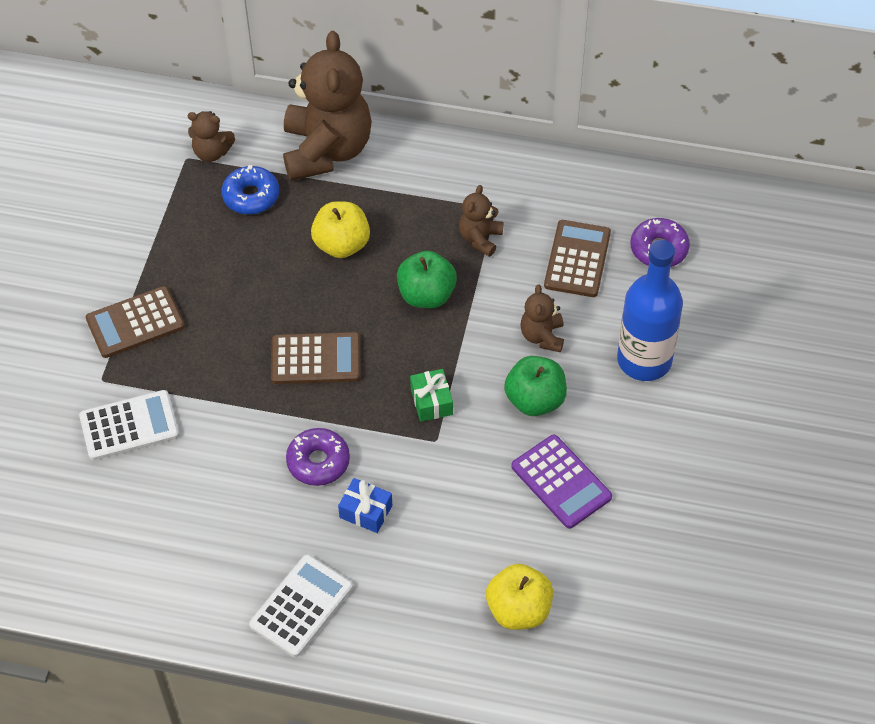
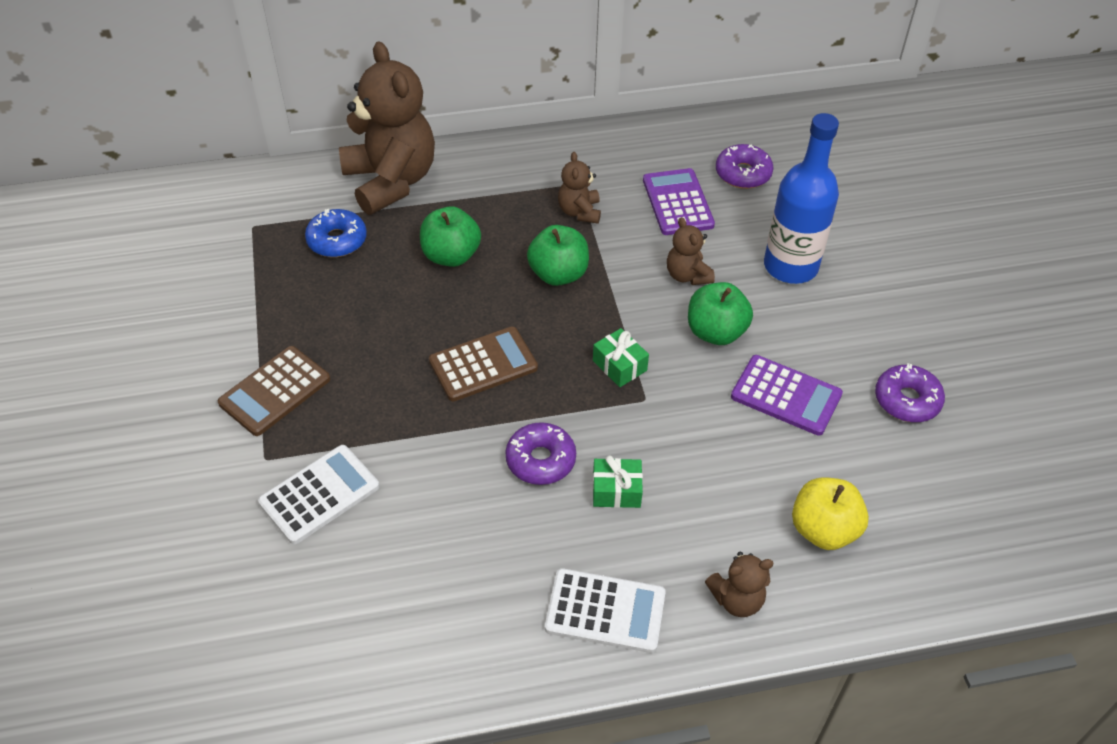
camera: 25 degrees left, 5 degrees down
(212, 152) = (276, 214): brown teddy bear -> brown teddy bear (737, 599)
(301, 606) = (605, 611): white calculator -> white calculator turned 90 degrees clockwise
(342, 245) = (451, 256): yellow apple -> green apple
(366, 511) = (616, 490): blue gift -> green gift
(577, 259) = (677, 203): brown calculator -> purple calculator
(668, 526) = (907, 400): none -> purple donut

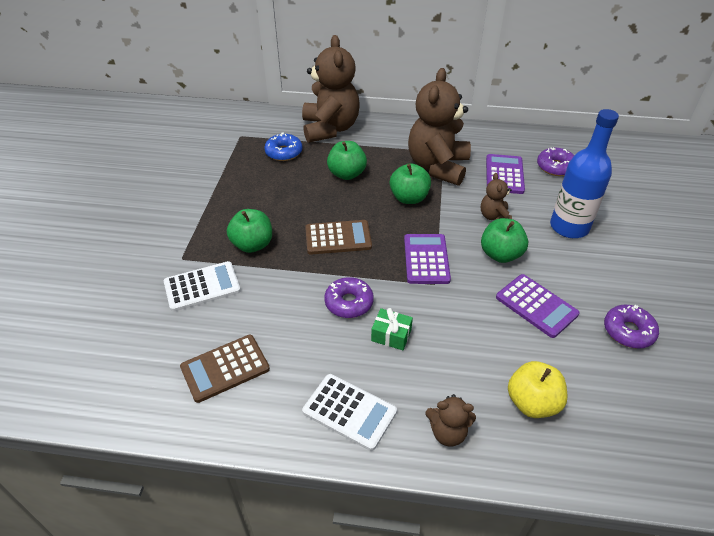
camera: 20 degrees right, 5 degrees down
(275, 391) = (207, 223): brown calculator -> brown calculator (225, 368)
(362, 408) = (252, 245): none -> green apple
(579, 212) = (437, 167): brown teddy bear -> brown teddy bear, size x2.19
(619, 365) = (426, 259): green gift -> purple calculator

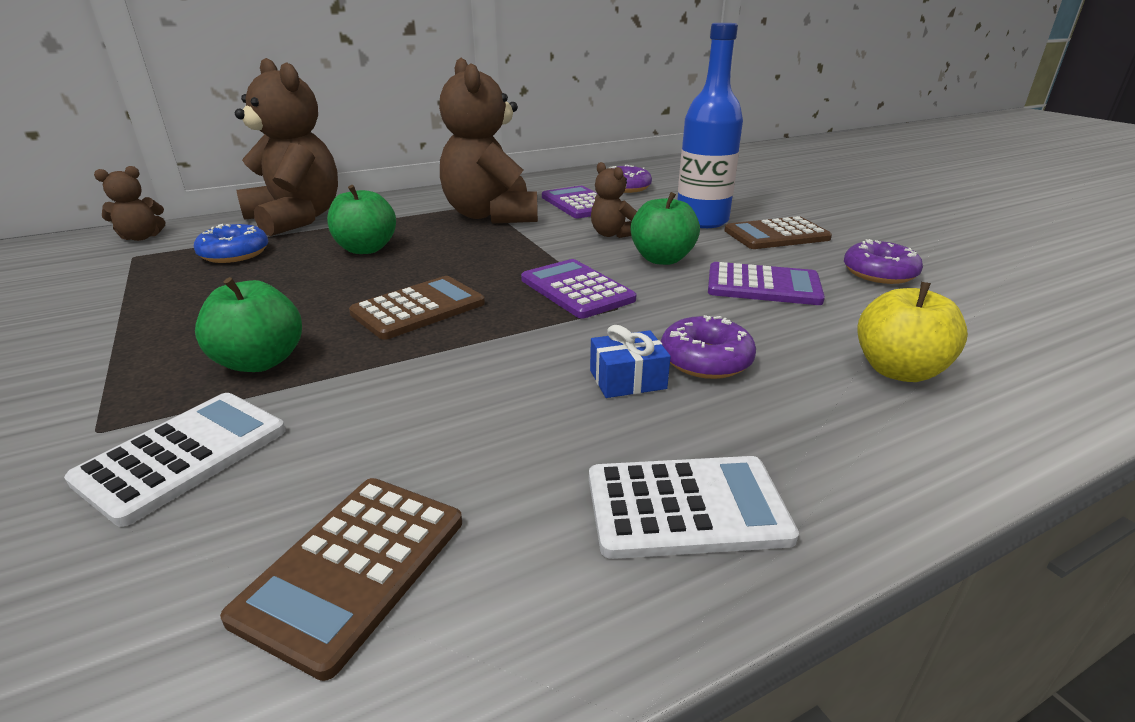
camera: 35 degrees left, 15 degrees down
(349, 303) = (516, 369): purple donut -> purple donut (705, 360)
(391, 335) = (627, 379): green gift -> blue gift
(409, 198) = (484, 247): green apple -> none
(448, 432) = (860, 454): brown teddy bear -> brown teddy bear (141, 237)
(604, 264) = (776, 235): none -> brown calculator

